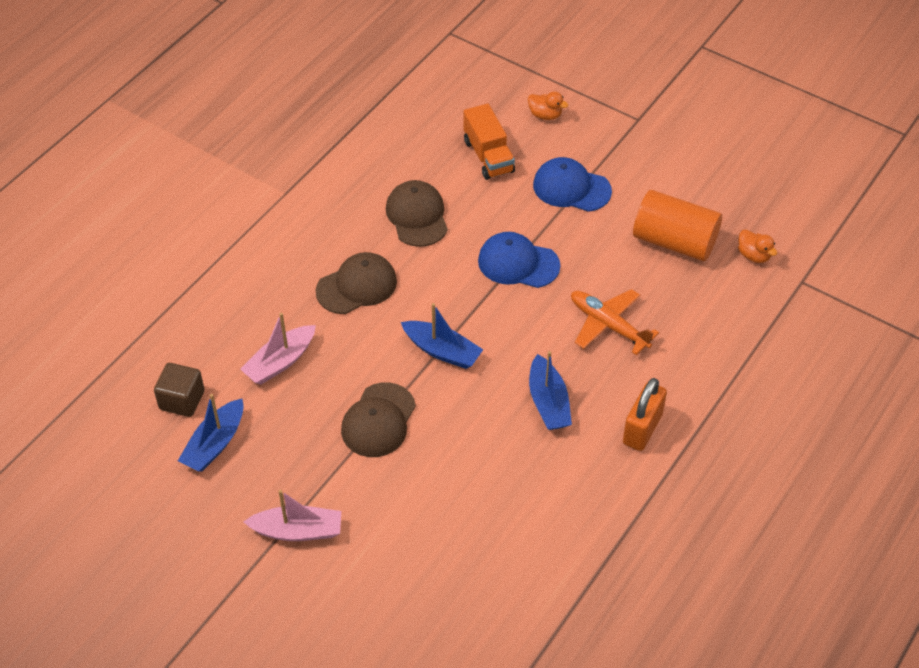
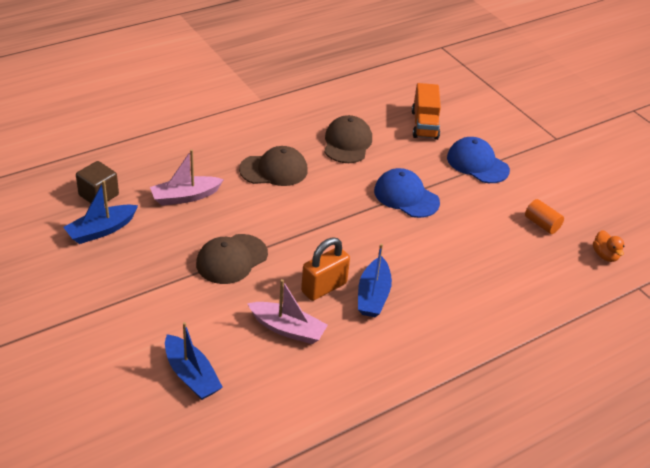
camera: 20 degrees right, 10 degrees down
(298, 531) = (119, 309): pink boat -> pink boat (288, 329)
(442, 351) = (311, 232): blue boat -> blue boat (191, 375)
(545, 115) = (484, 114): orange duck -> none
(609, 325) = (454, 261): orange plane -> none
(642, 429) = (440, 342): orange padlock -> orange padlock (324, 287)
(674, 242) = (541, 224): orange cylinder -> orange cylinder, size x0.50

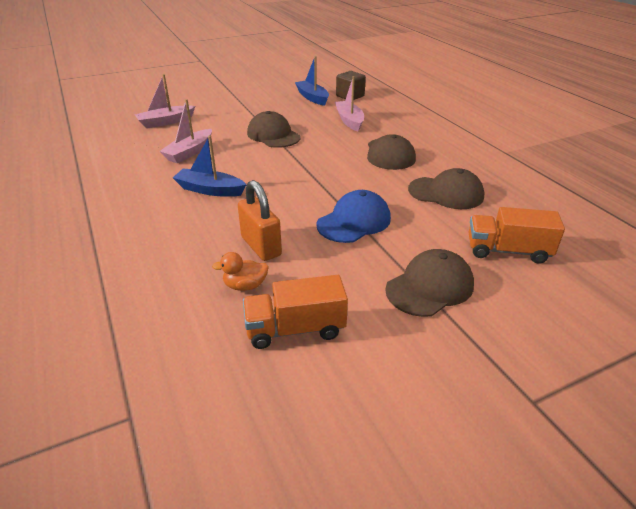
camera: 100 degrees right, 5 degrees down
(191, 375) = (165, 122): blue boat -> pink boat
(324, 287) = (229, 168): orange padlock -> orange padlock (261, 246)
(477, 164) = (430, 287): blue cap -> brown cap
(541, 224) = (295, 329): orange cylinder -> orange truck
(605, 255) = (213, 391): orange duck -> orange duck (245, 286)

